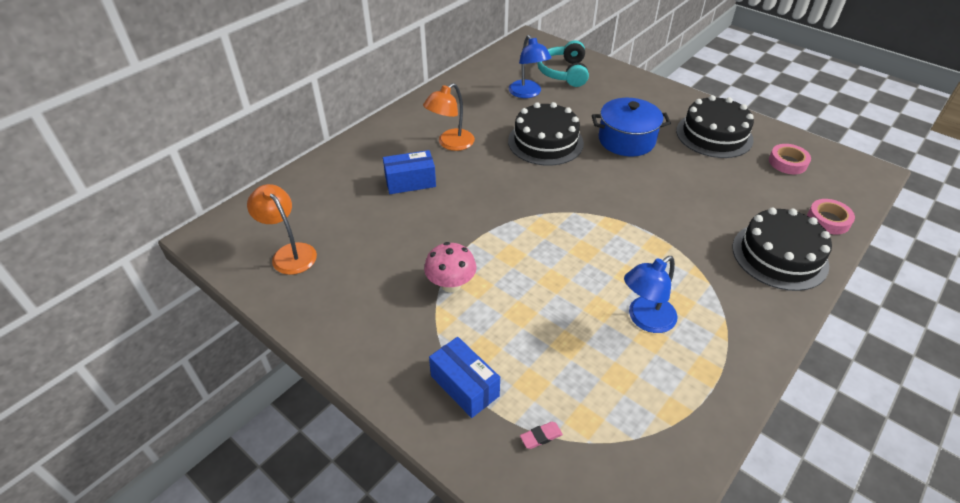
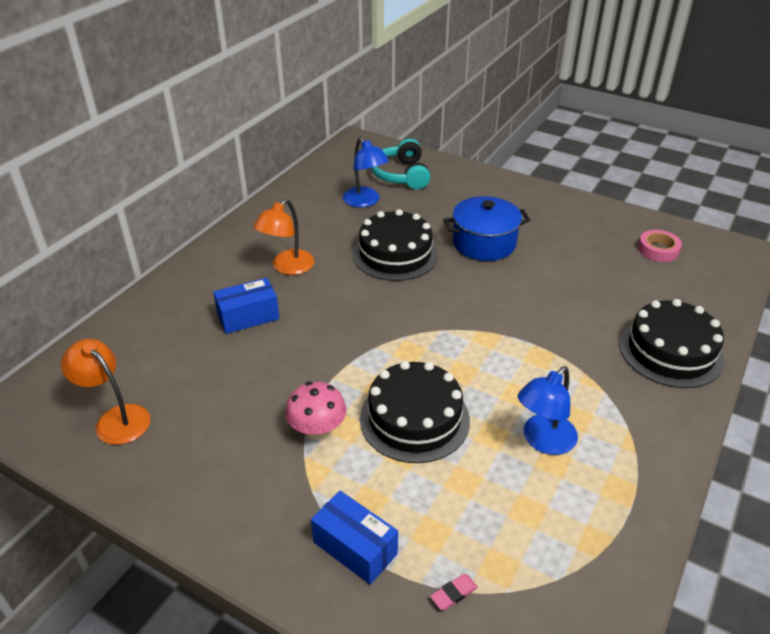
camera: 10 degrees left, 5 degrees down
(714, 135) = (576, 228): black cake -> black cake (414, 419)
(828, 220) = (712, 307): pink tape -> none

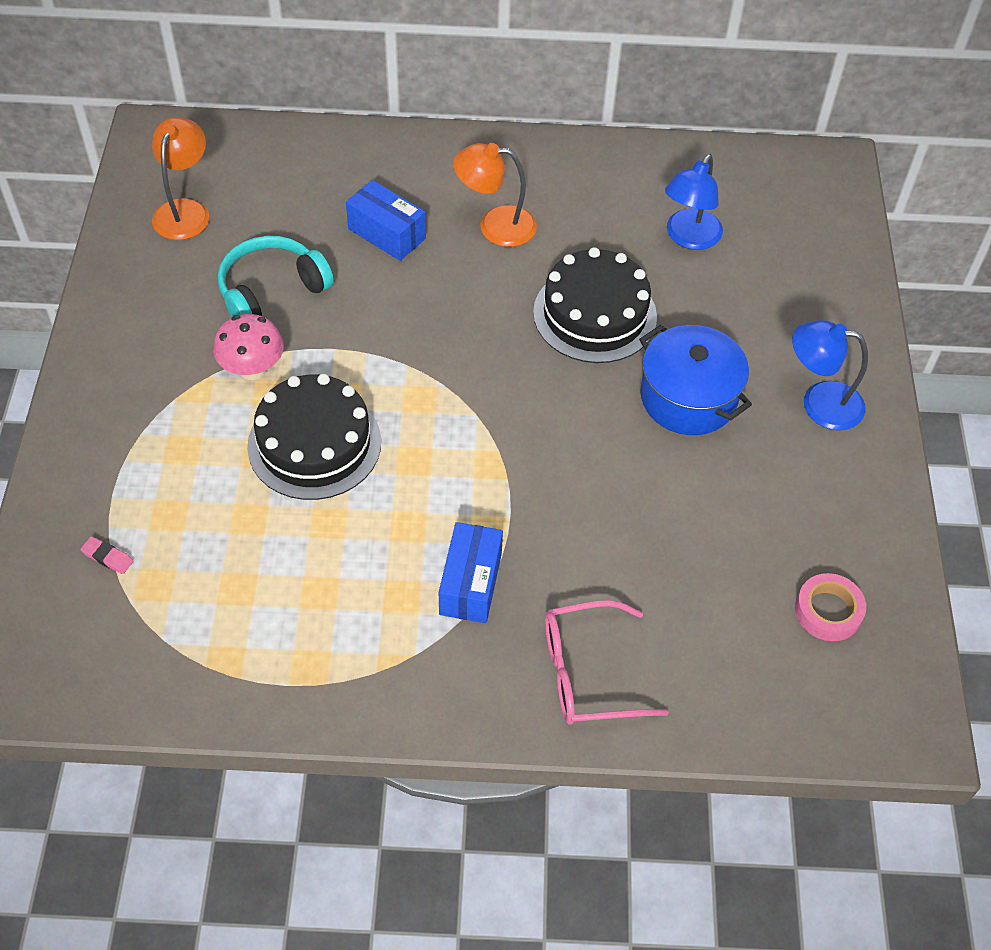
camera: 60 degrees right, 15 degrees up
(355, 548) = (124, 461): blue box -> blue box (470, 583)
(401, 175) = (786, 248): turquoise headphones -> turquoise headphones (271, 291)
(543, 441) = (345, 574): blue lamp -> blue lamp (819, 403)
(670, 351) = (589, 673): black cake -> pink glasses

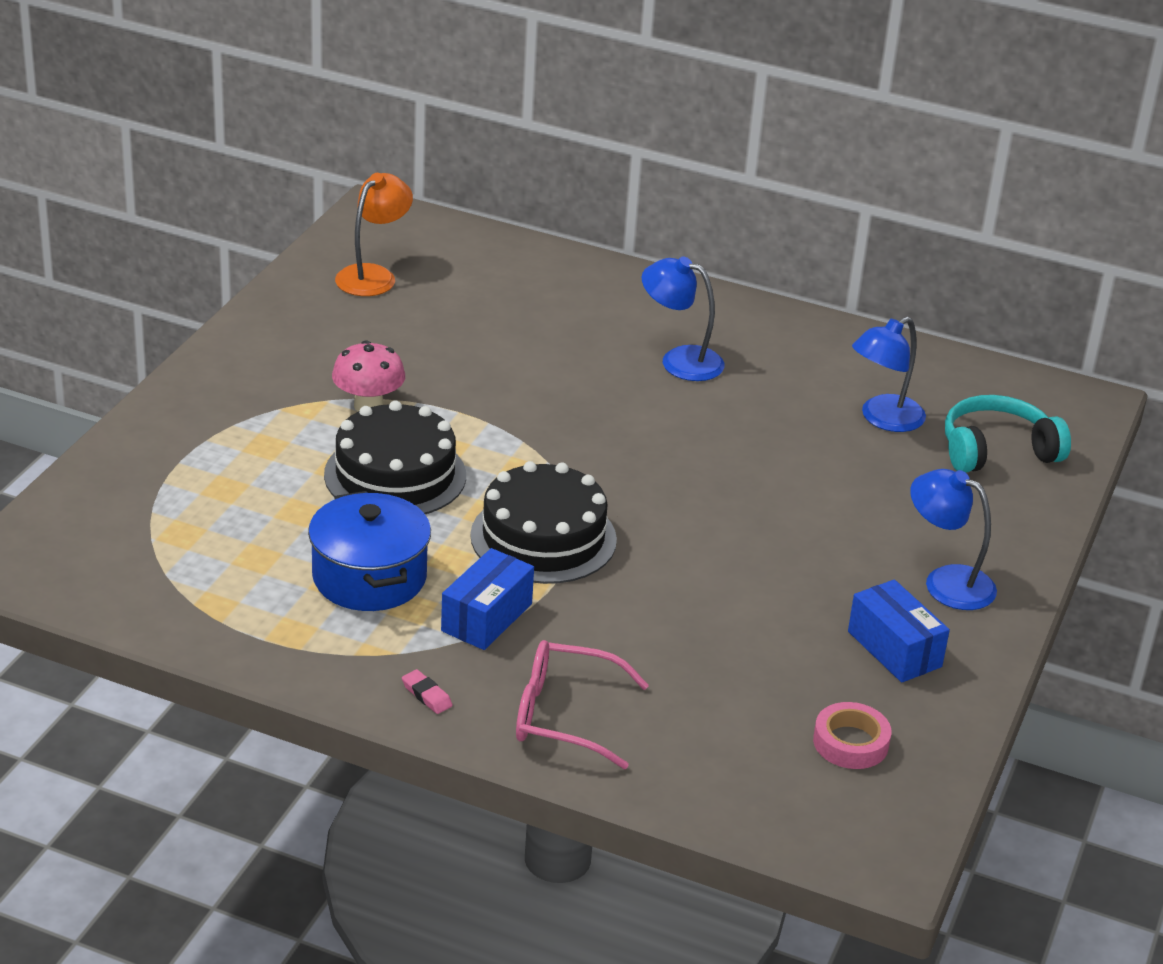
camera: 20 degrees right, 20 degrees down
(107, 557) = (149, 503): pink eraser -> pink eraser (426, 695)
(271, 291) = (422, 354): turquoise headphones -> turquoise headphones (997, 450)
(387, 233) = (564, 340): blue box -> blue box (894, 649)
(495, 226) = (680, 360): orange lamp -> blue lamp
(595, 314) = (743, 452): black cake -> black cake (543, 537)
(688, 397) = (803, 540): blue pot -> blue pot (369, 577)

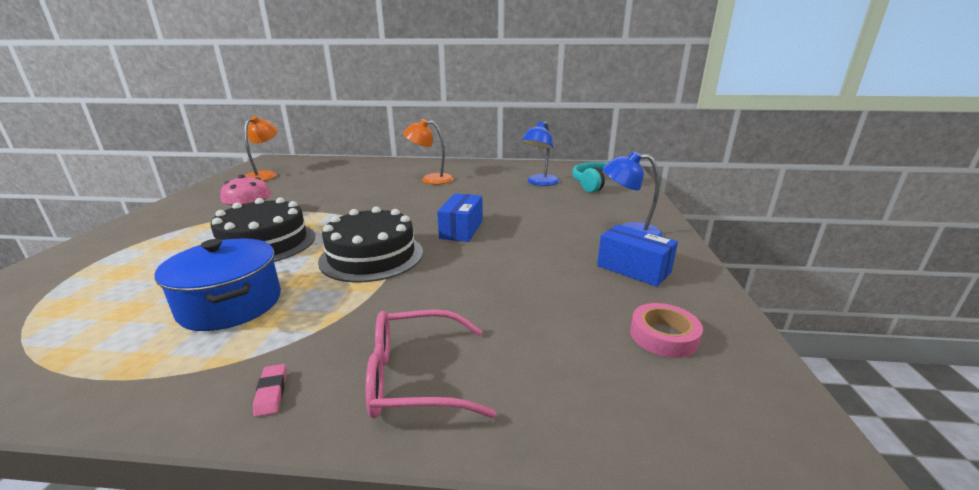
camera: 15 degrees left, 10 degrees down
(426, 695) = (271, 392): pink eraser -> pink eraser turned 45 degrees clockwise
(486, 617) = (332, 311): blue box -> blue box (461, 229)
(680, 360) = (430, 179): blue lamp -> orange lamp

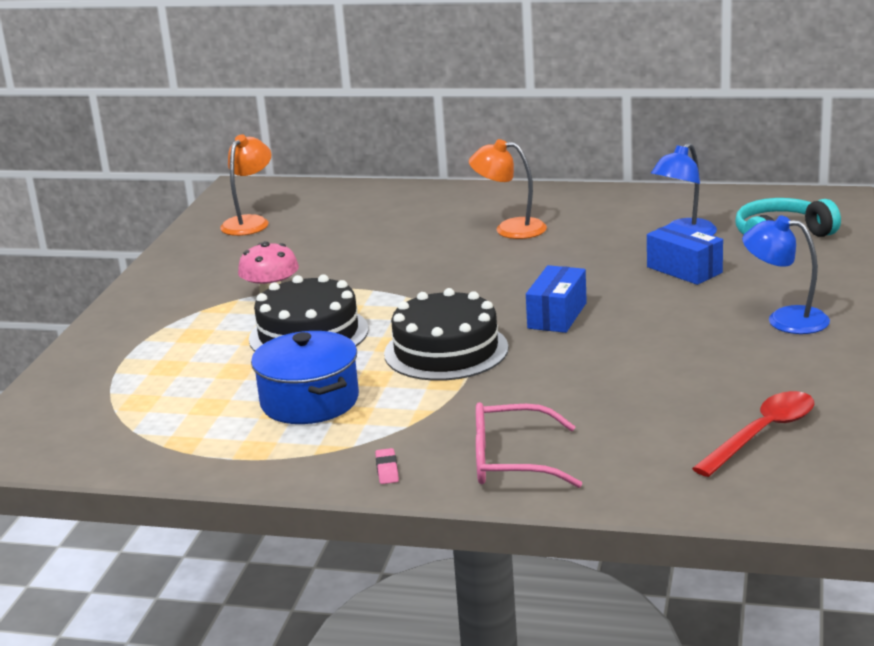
camera: 10 degrees right, 0 degrees up
(633, 269) = (766, 368): blue box -> blue box (684, 270)
(663, 336) = (762, 434): pink tape -> red spoon

